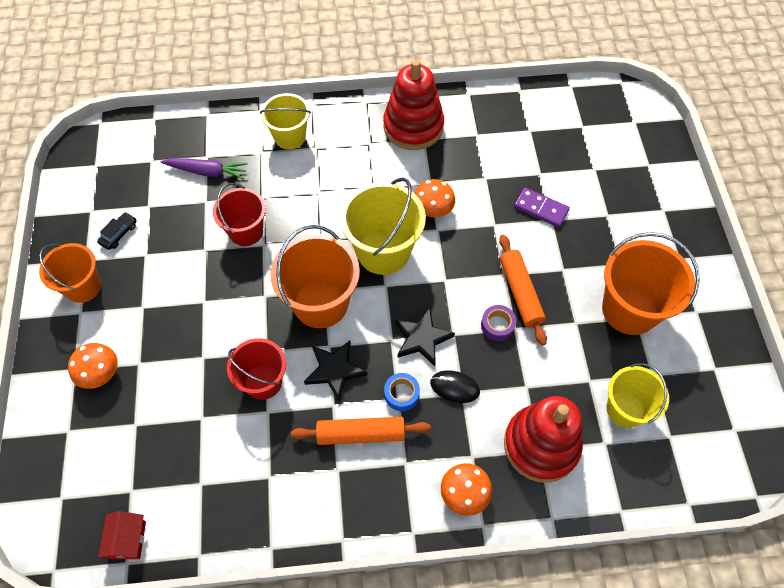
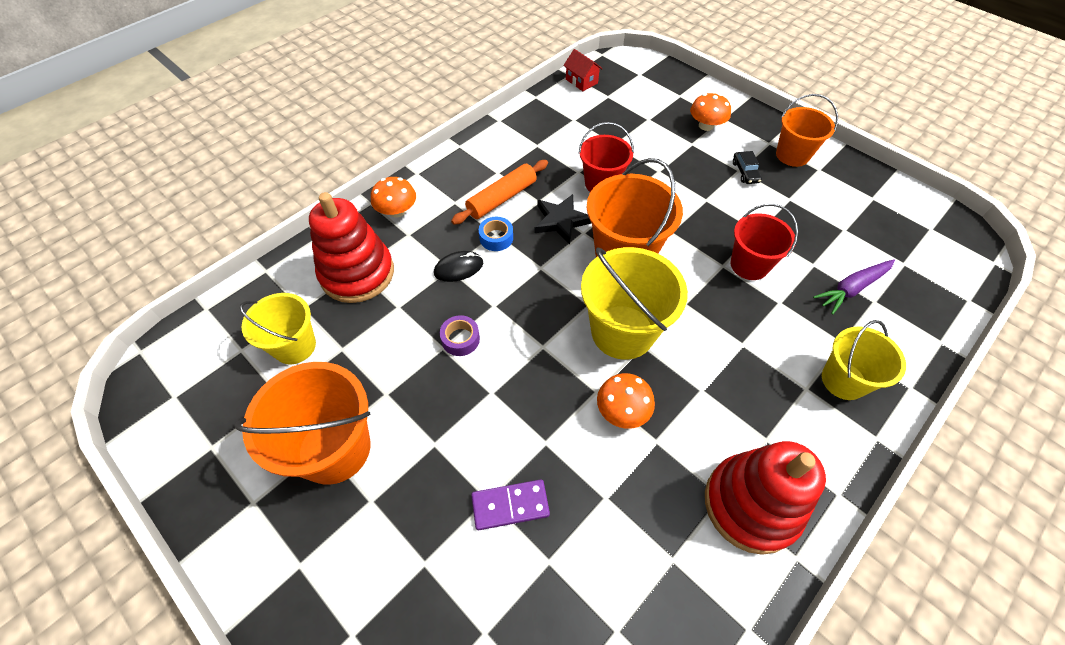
camera: 140 degrees right, 5 degrees down
(119, 234) = (828, 198): black car -> black car (745, 172)
(422, 338) = (517, 285): black star -> none
(520, 293) = (462, 385): orange rolling pin -> none

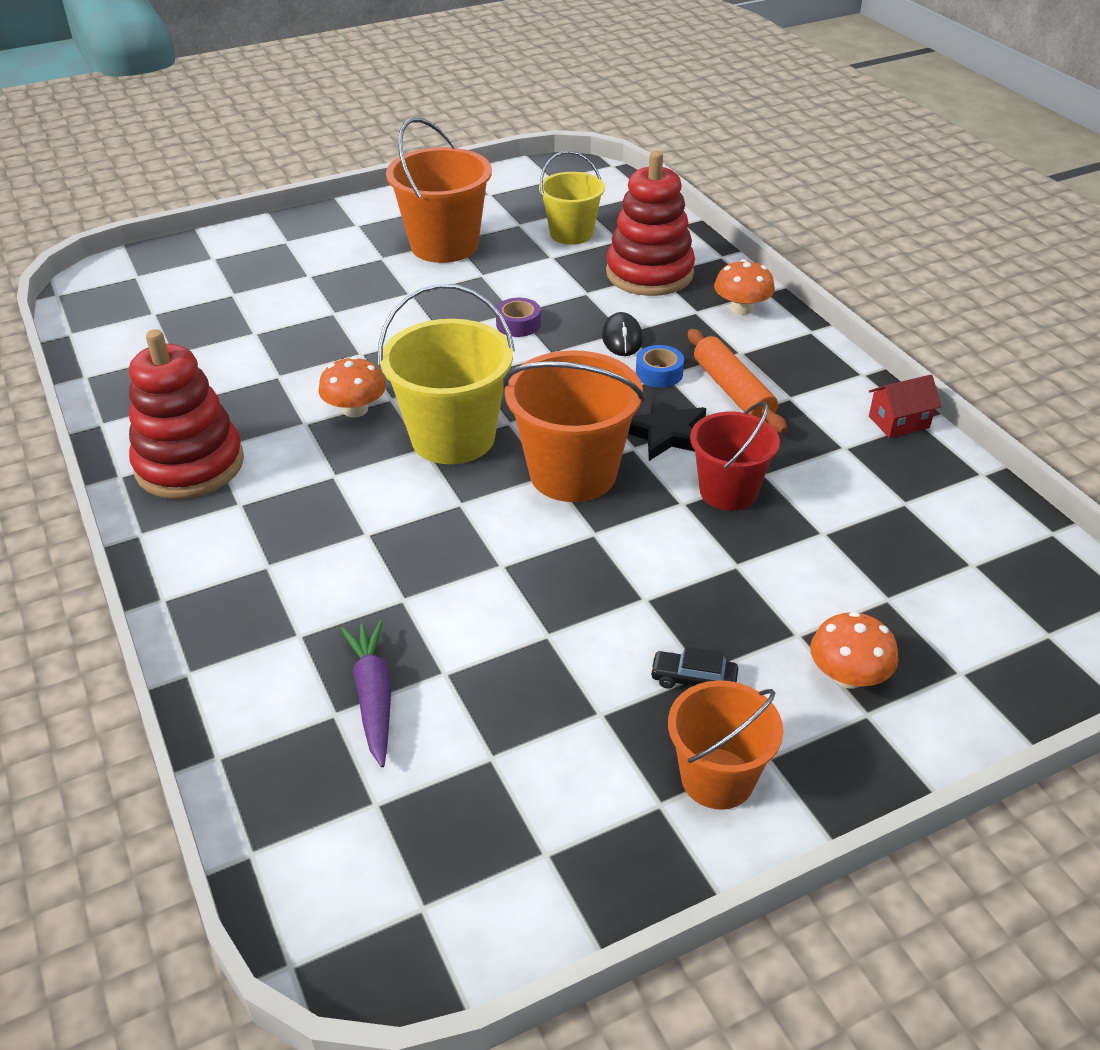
camera: 110 degrees right, 15 degrees down
(510, 505) = (318, 323): purple domino -> none
(581, 81) = (1028, 542): red house -> red house (899, 422)
(749, 265) = (486, 594): red bucket -> none
(843, 380) = (250, 607): yellow bucket -> none

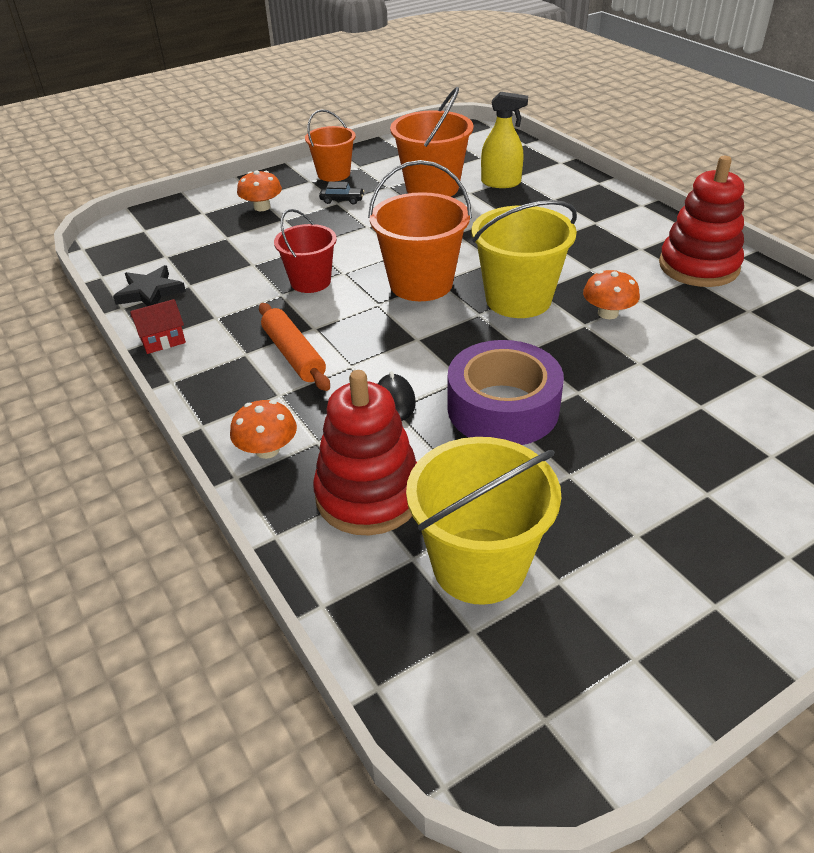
camera: 175 degrees right, 0 degrees up
(373, 697) = (501, 183): purple carrot -> yellow spray bottle
(444, 245) = (642, 524): orange bucket -> orange bucket (432, 188)
(518, 324) = (503, 408): purple tape -> purple tape, size x2.41
(571, 234) = (479, 565): yellow bucket -> yellow bucket, size x1.55
(659, 373) = (358, 366): blue tape -> none
(665, 433) = (353, 316): black star -> black star (150, 292)

